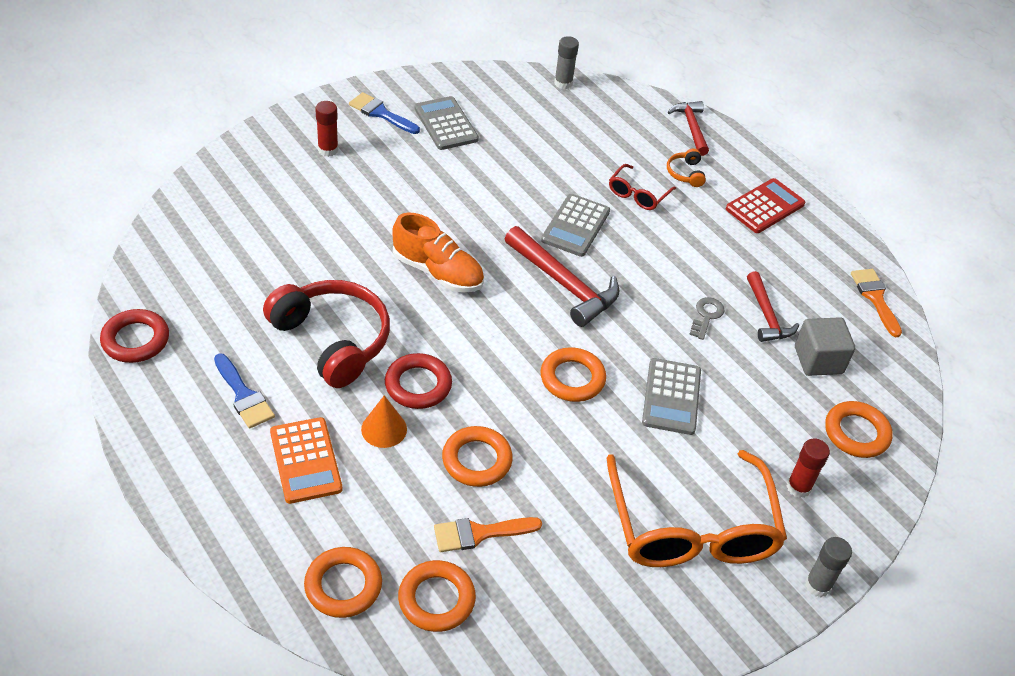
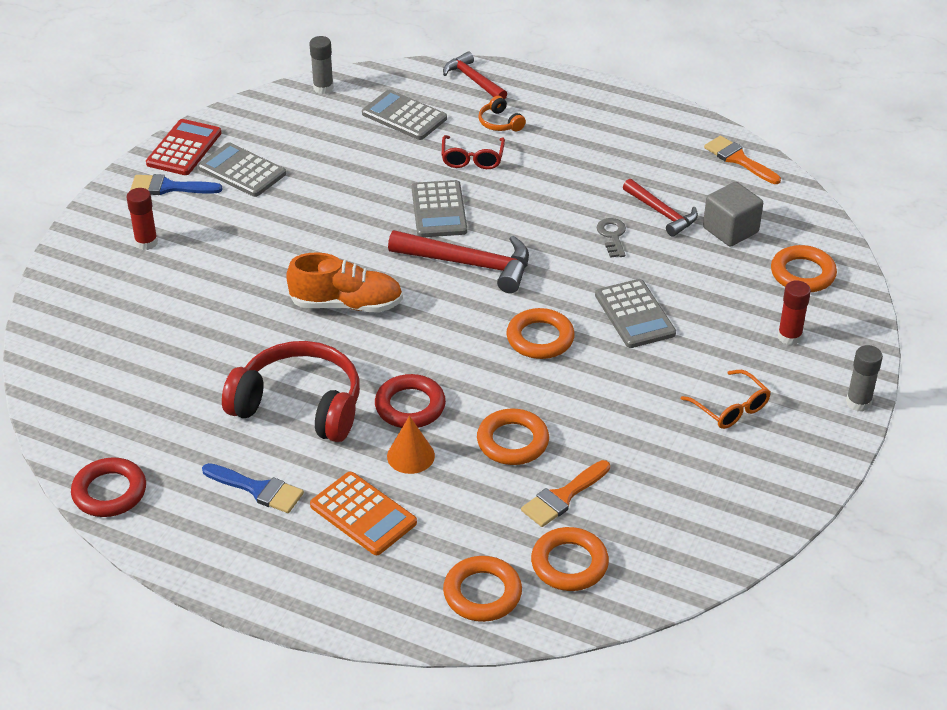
camera: 25 degrees left, 5 degrees down
(610, 134) = (404, 116): none -> grey calculator
(691, 528) = (730, 408): orange glasses -> orange glasses, size x0.45
(765, 206) = (591, 122): red calculator -> red calculator (184, 148)

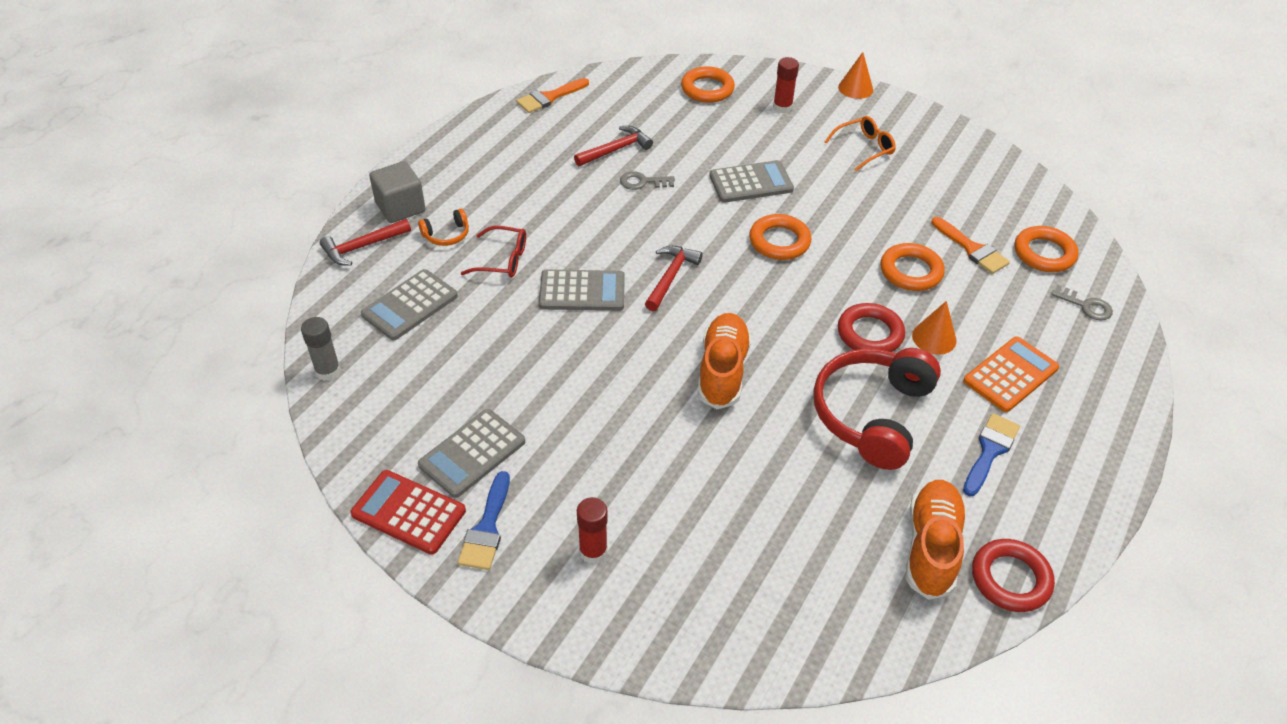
camera: 85 degrees left, 5 degrees up
(145, 440) = (931, 547): none -> orange shoe
(469, 264) = (670, 277): red hammer -> red hammer, size x0.64
(482, 593) = (1086, 306): orange ring -> grey key
(730, 230) = (646, 116): grey cube -> grey cube (400, 207)
(858, 402) = (855, 88): grey glue stick -> orange cone

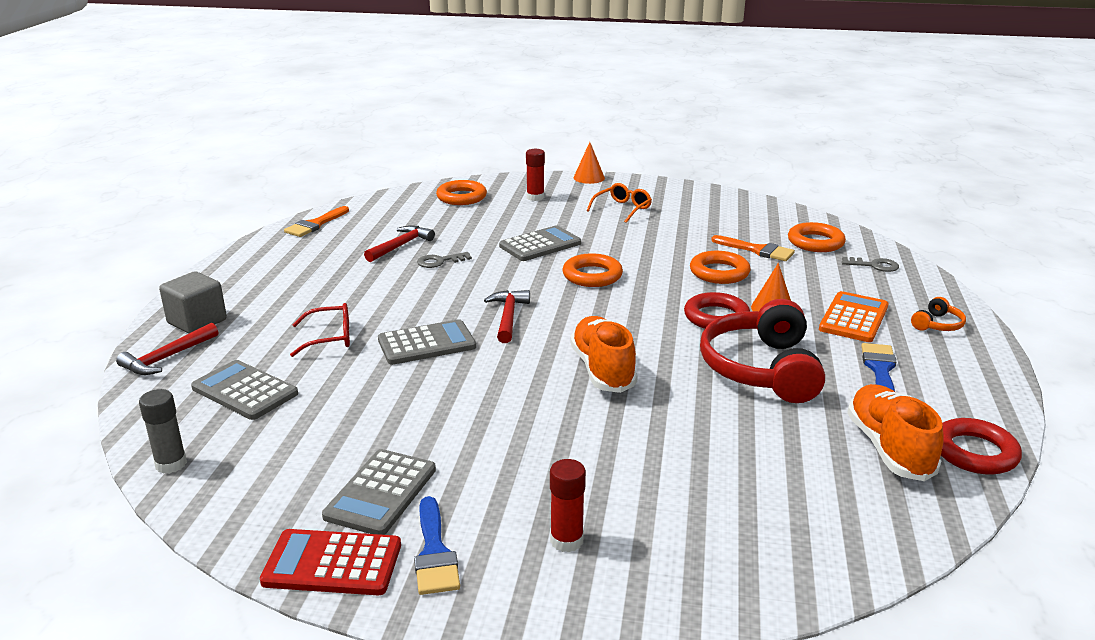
camera: 20 degrees left, 20 degrees down
(410, 305) = (245, 391): grey calculator -> grey calculator turned 105 degrees clockwise
(446, 235) = (259, 331): orange headphones -> orange headphones (937, 325)

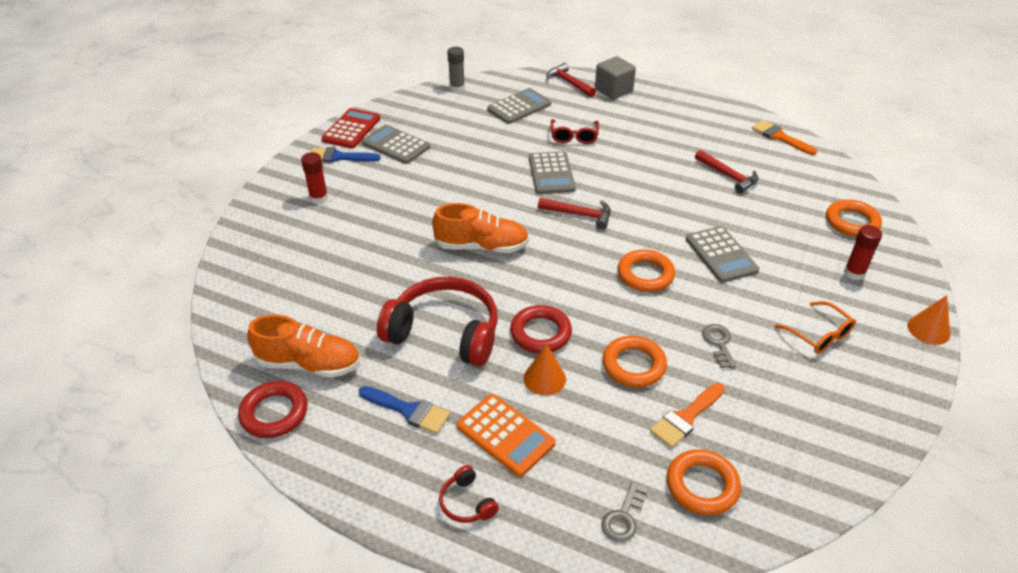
camera: 105 degrees right, 15 degrees up
(440, 261) = (692, 193): grey key -> grey key (718, 343)
(937, 325) = (466, 503): orange headphones -> red headphones

